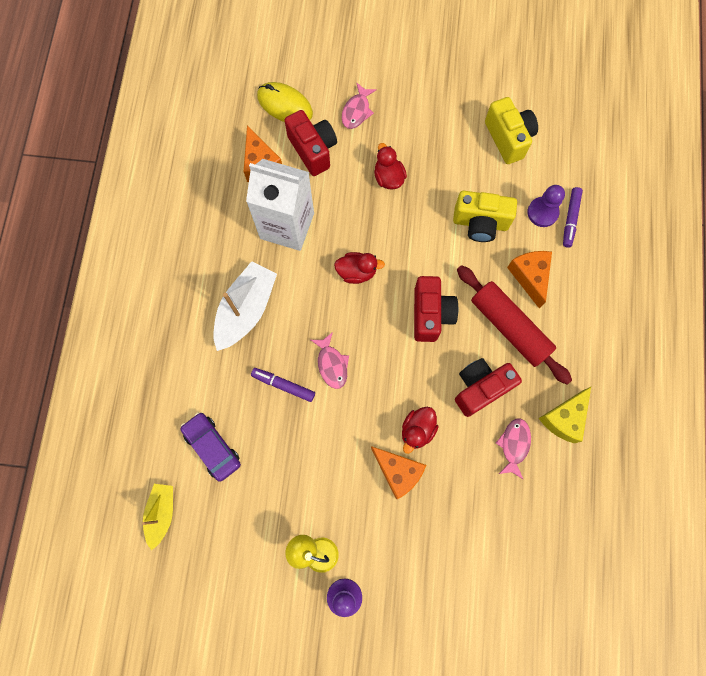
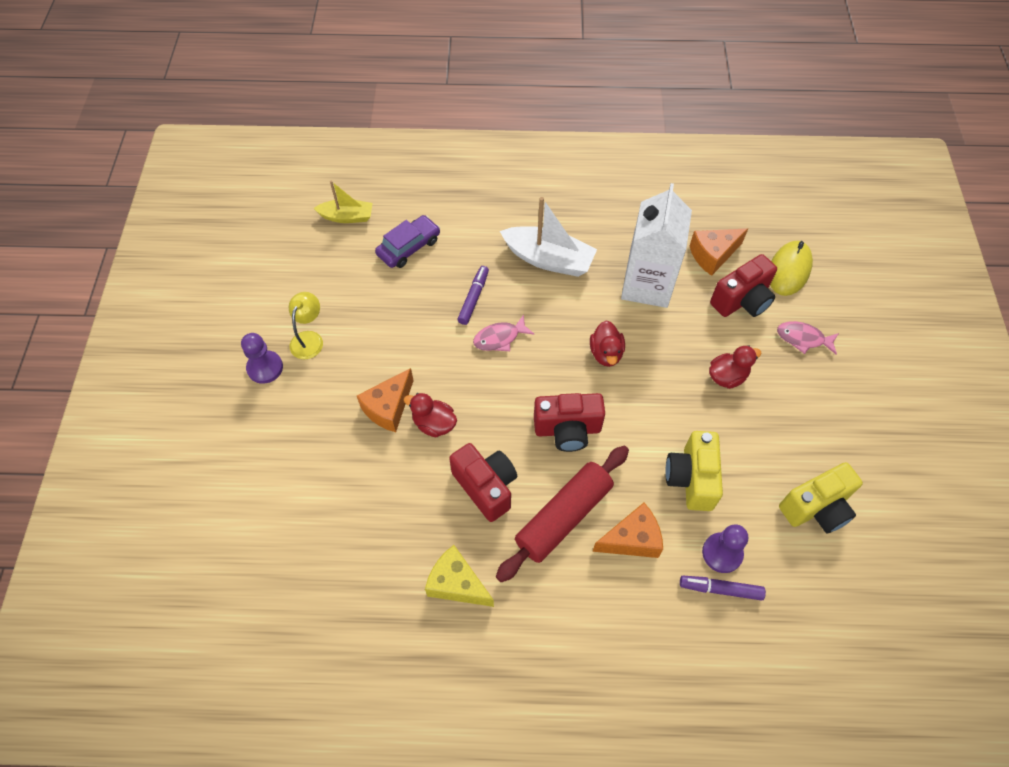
camera: 85 degrees right, 15 degrees down
(514, 445) = (422, 526): pink fish -> none

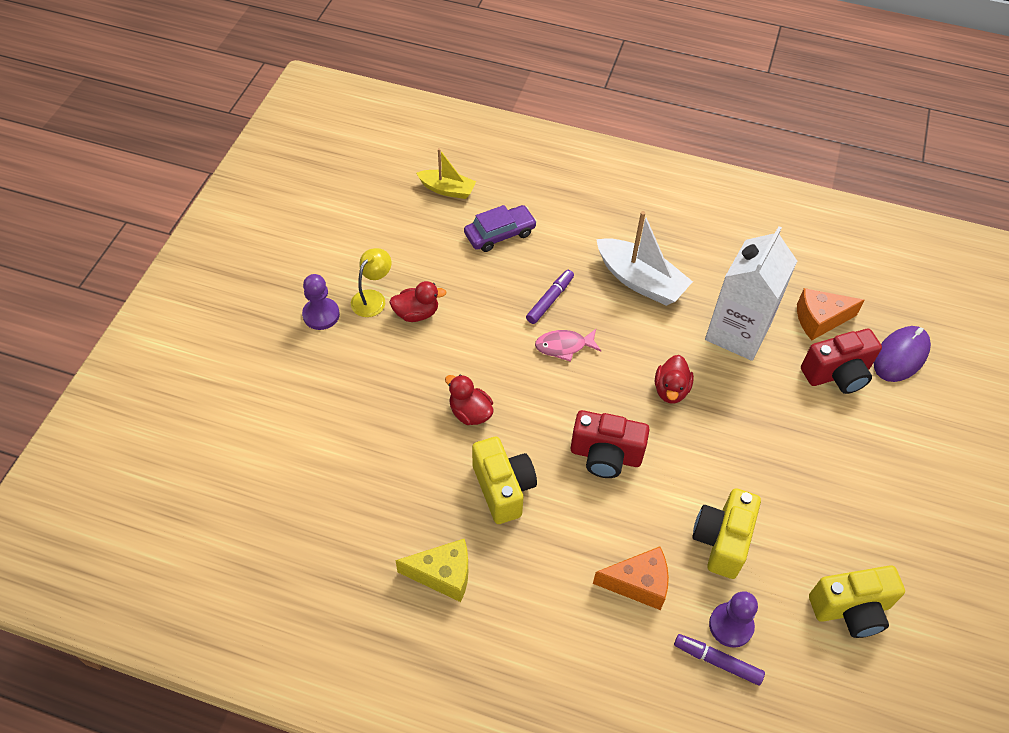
camera: 15 degrees right, 5 degrees down
(388, 408) = (430, 385): orange cheese -> none
(456, 584) = (443, 574): yellow cheese -> yellow cheese turned 135 degrees clockwise
(486, 487) = (503, 488): red camera -> yellow camera
(563, 517) = (573, 541): red rolling pin -> none
(727, 376) = (795, 447): red duck -> red duck (416, 313)
(789, 270) = (900, 356): yellow mouse -> purple mouse
(803, 338) = (893, 431): pink fish -> none

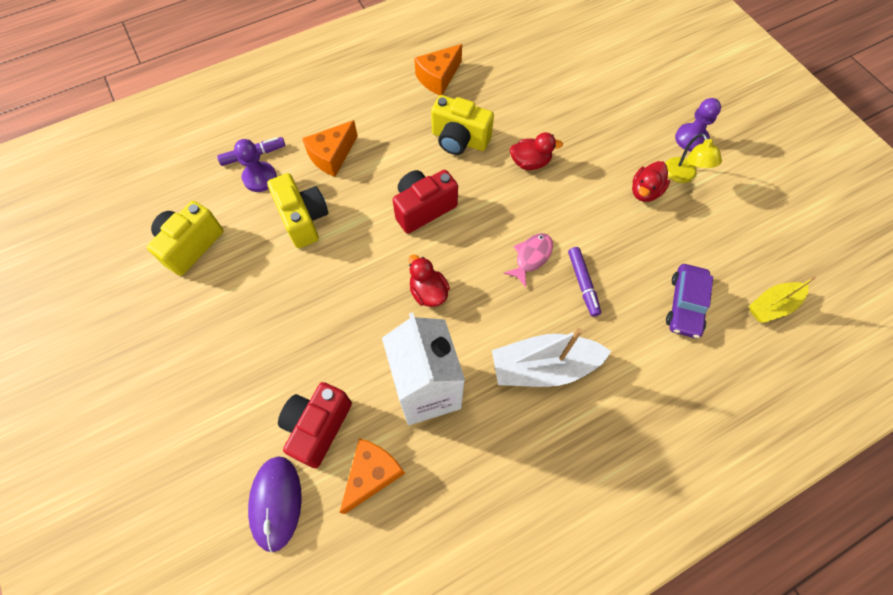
camera: 135 degrees right, 10 degrees up
(443, 574) = (438, 78): yellow cheese -> orange cheese

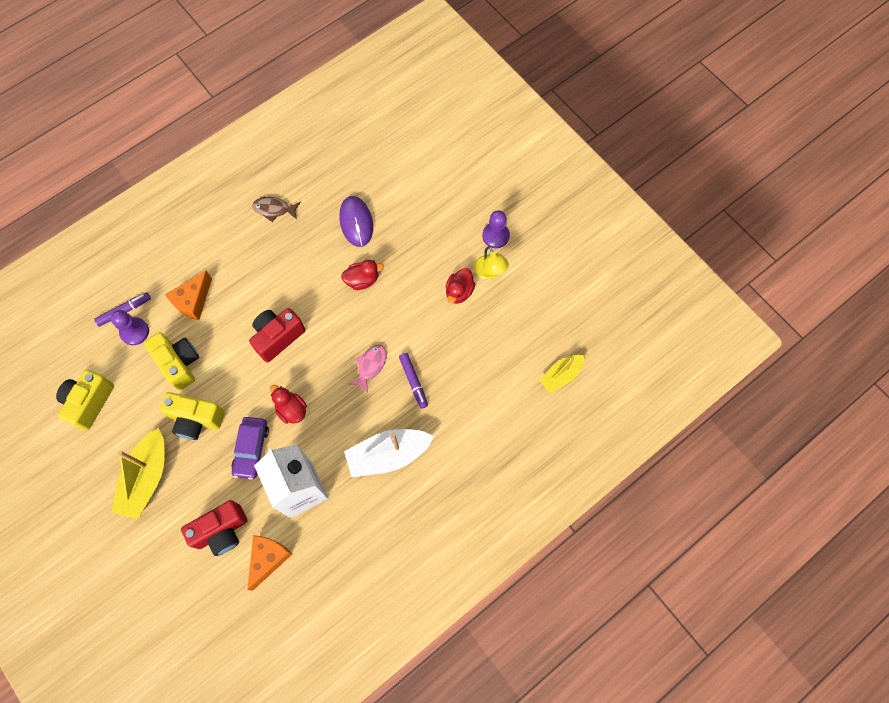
camera: 10 degrees left, 5 degrees up
(238, 344) = (147, 478): none -> yellow boat
(276, 503) = (200, 592): purple mouse -> purple mouse (356, 222)
(318, 426) = (222, 531): red camera -> red camera turned 135 degrees counterclockwise
(438, 78) = (274, 209): orange cheese -> brown fish
(459, 140) = (300, 268): yellow camera -> yellow camera (196, 419)
(685, 305) = (494, 386): purple car -> purple car (251, 449)

